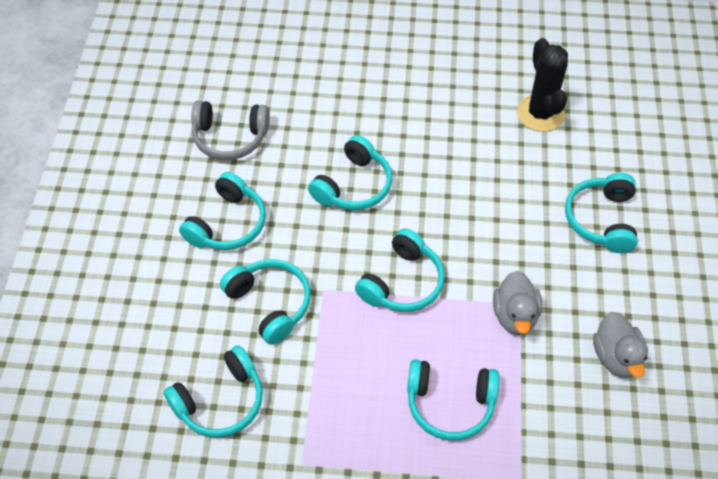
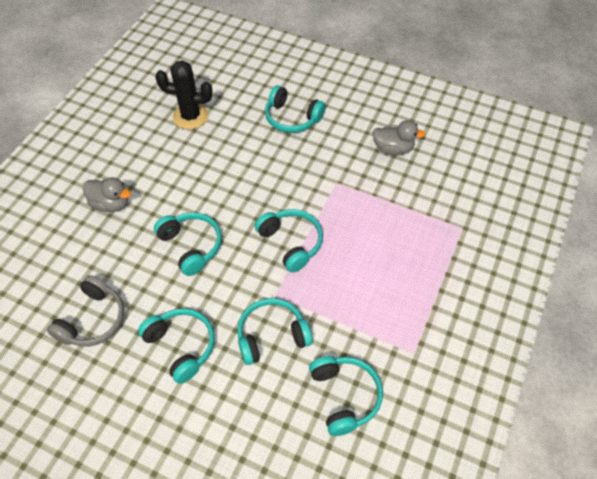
camera: 70 degrees left, 0 degrees up
(450, 404) = (396, 247): turquoise headphones -> none
(515, 316) = (344, 188): grey duck -> grey duck (111, 204)

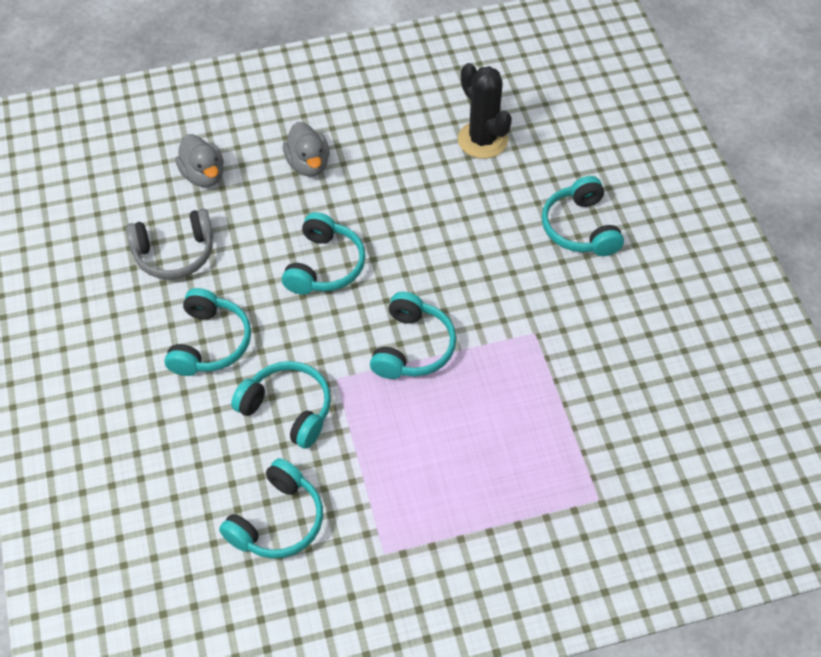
camera: 50 degrees right, 0 degrees up
(393, 149) = (642, 355): grey duck -> grey duck (203, 175)

